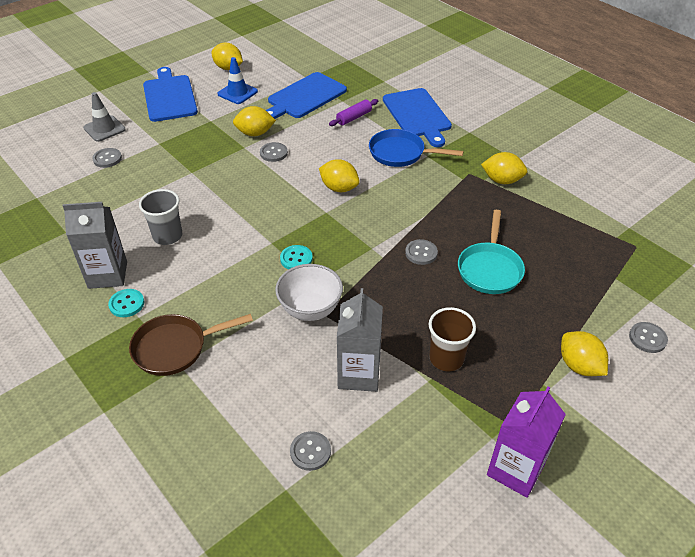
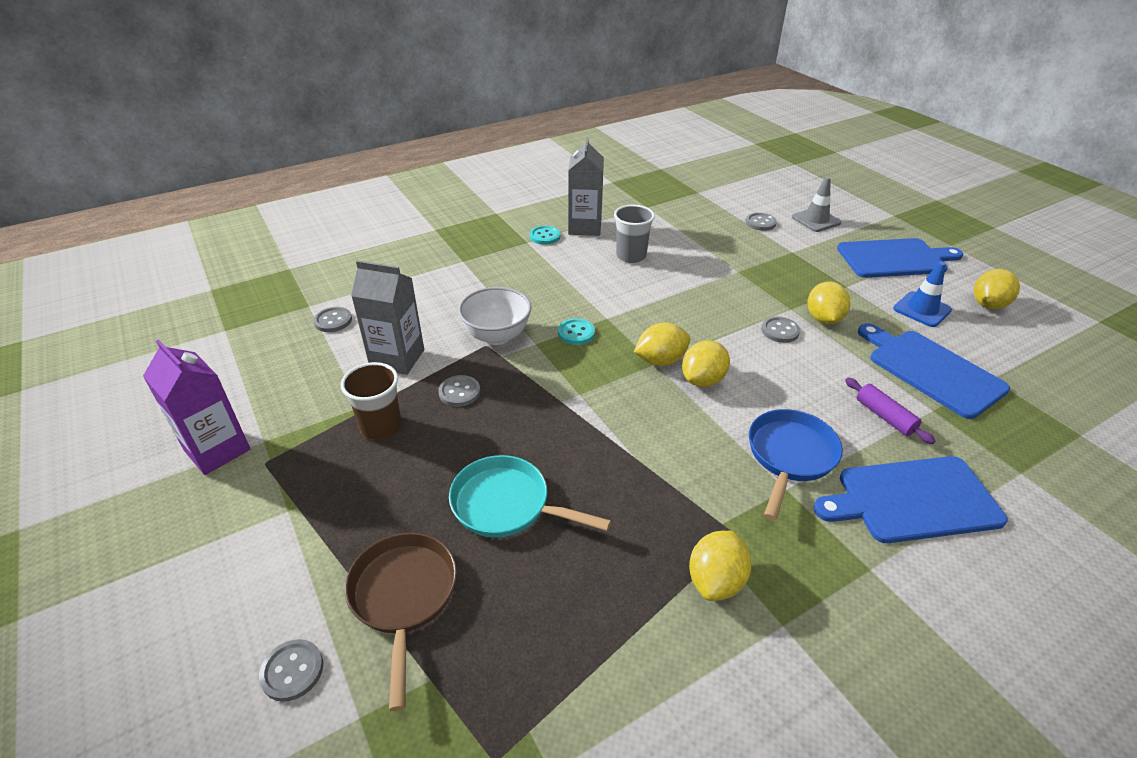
camera: 100 degrees right, 5 degrees down
(175, 348) = (483, 259): brown pan -> brown pan (403, 597)
(421, 253) = (558, 438): grey button -> grey button (459, 392)
(579, 366) = (299, 556): yellow lemon -> yellow lemon (660, 360)

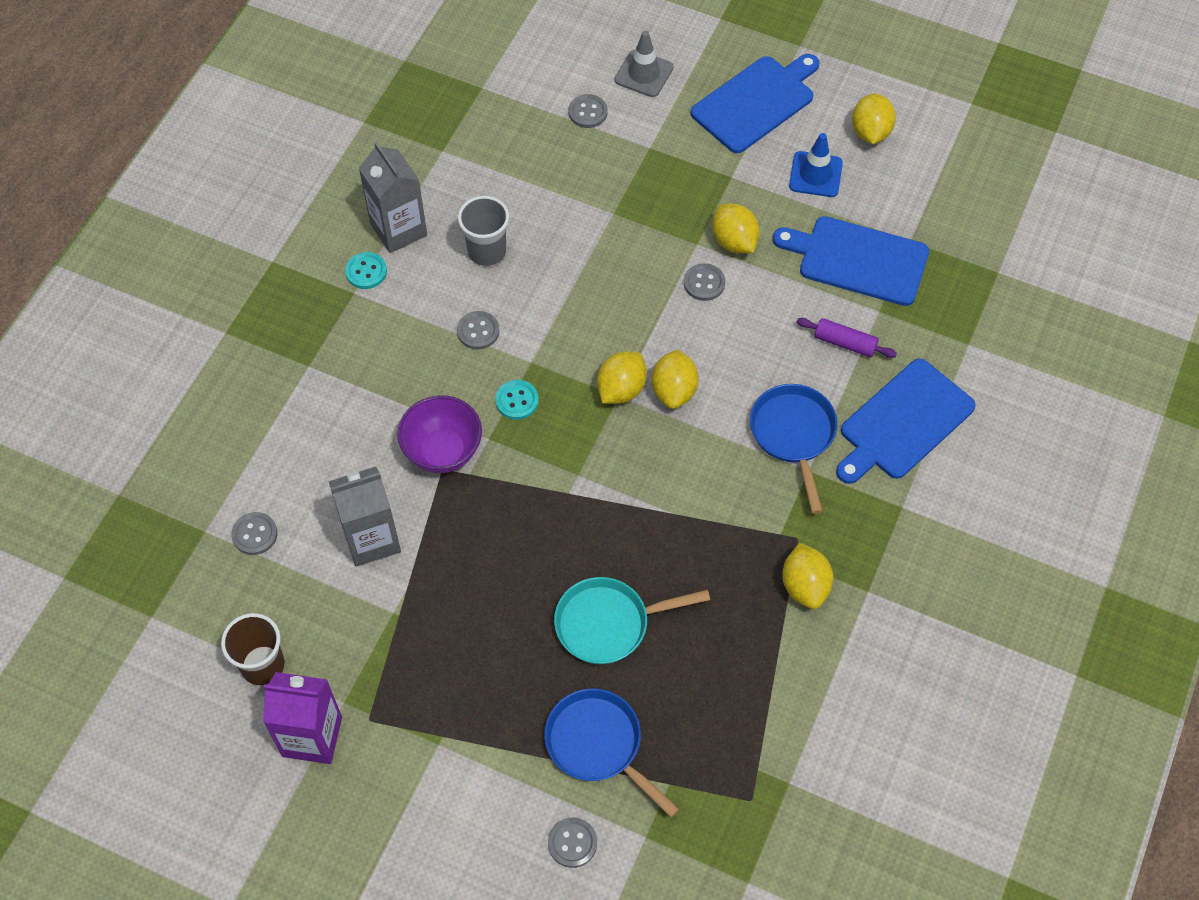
camera: 35 degrees left, 20 degrees up
(381, 427) = (434, 621): brown cup -> brown cup (262, 665)
(403, 597) = (598, 745): brown pan -> blue pan
(459, 392) = (469, 540): grey button -> grey button (478, 331)
(497, 336) = (443, 451): white bowl -> purple bowl

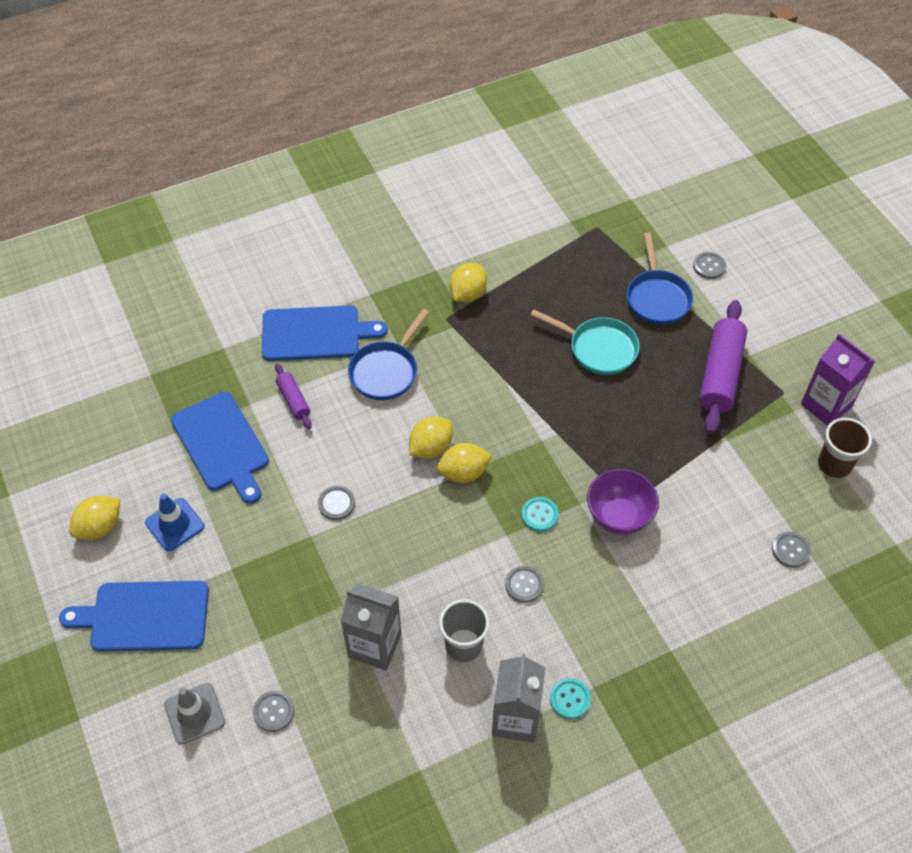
camera: 140 degrees left, 5 degrees down
(371, 539) = (710, 492): grey carton -> grey carton (375, 645)
(454, 690) = (720, 374): none -> purple rolling pin
(734, 241) = (284, 518): yellow lemon -> none

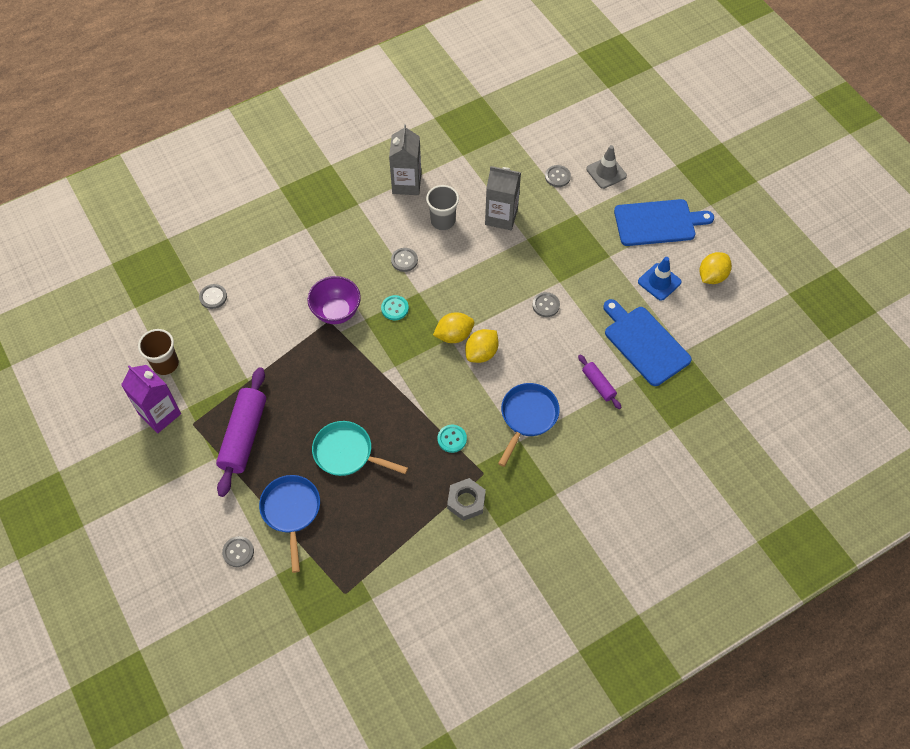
camera: 175 degrees right, 5 degrees up
(315, 333) = (595, 448): blue cutting board -> none
(467, 294) = (466, 501): yellow lemon -> grey nut
(570, 699) = (372, 196): turquoise button -> turquoise button (452, 439)

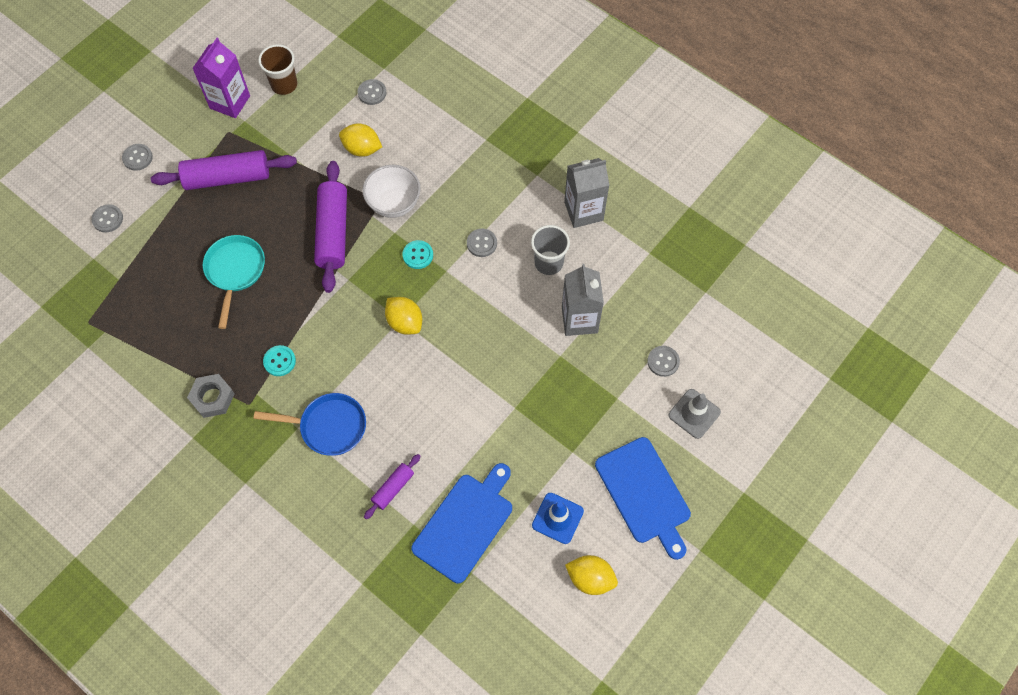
camera: 70 degrees right, 5 degrees up
(291, 512) = (159, 247): blue pan -> none
(336, 312) = (394, 204): purple bowl -> white bowl
(343, 365) = (333, 232): none -> purple rolling pin
(481, 353) = (392, 356): yellow lemon -> yellow lemon (362, 149)
(546, 305) = (477, 402): grey button -> grey button (137, 158)

